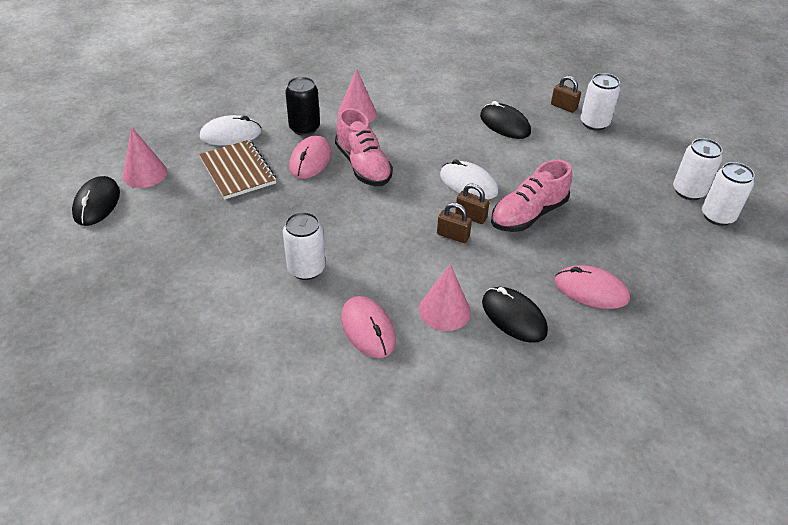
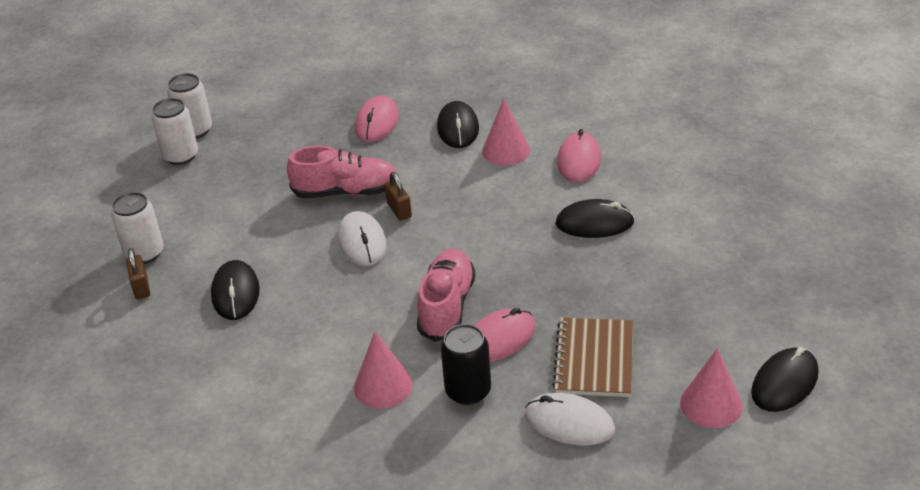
camera: 140 degrees left, 5 degrees down
(306, 269) = (594, 223): white can -> black mouse
(453, 235) = (435, 200): brown padlock -> none
(591, 290) = (377, 122): pink mouse -> pink mouse turned 45 degrees clockwise

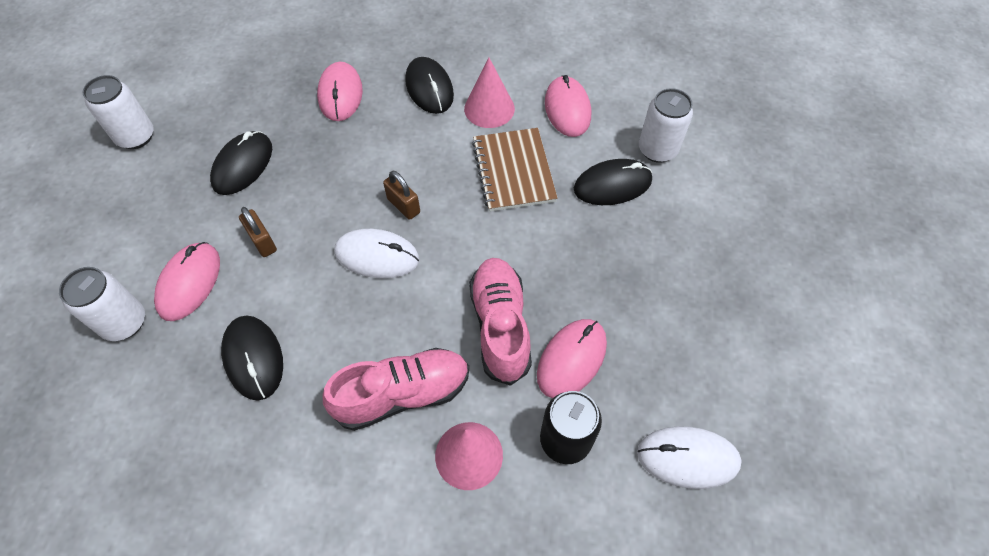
camera: 20 degrees left, 20 degrees up
(141, 287) = (134, 374): brown padlock -> brown padlock (262, 241)
(181, 156) = (129, 175): white can -> white can (657, 150)
(203, 236) = (189, 283): none -> pink mouse
(346, 192) = (337, 191): pink shoe -> pink shoe (403, 394)
(362, 242) = (377, 256): white mouse -> white mouse turned 45 degrees counterclockwise
(594, 359) = (680, 364): brown notebook -> brown notebook (513, 171)
(711, 404) = (818, 397): pink cone -> none
(784, 383) = (875, 351): black mouse -> black mouse (243, 165)

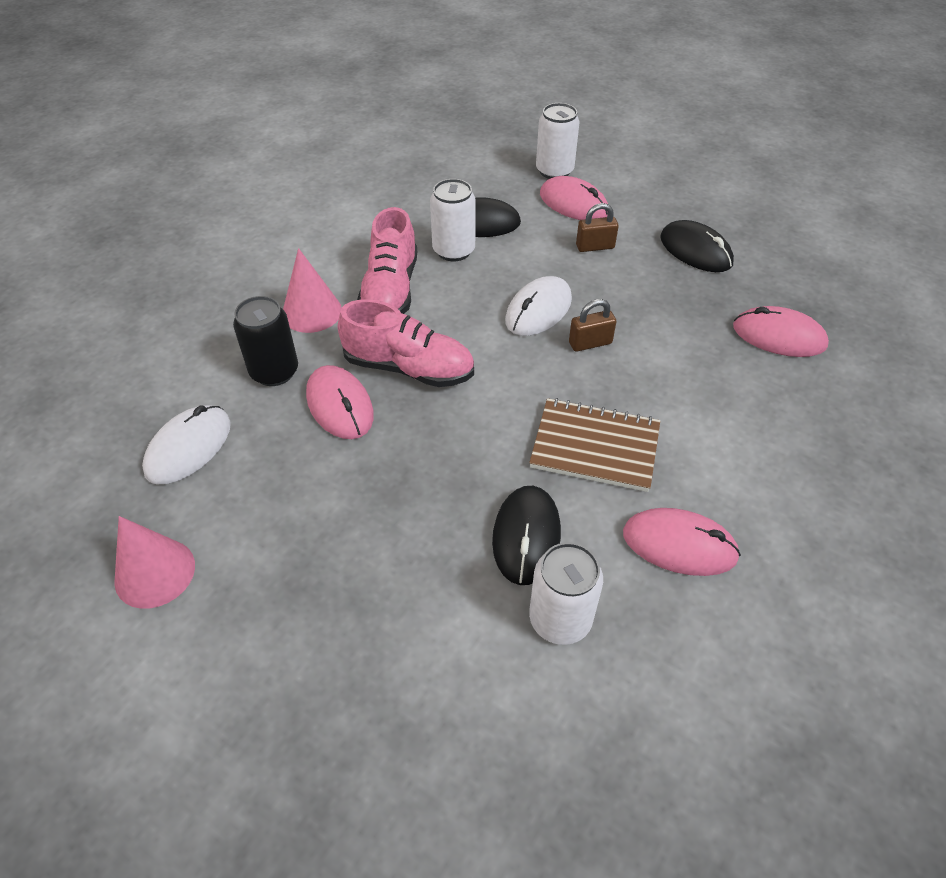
camera: 115 degrees right, 10 degrees down
(136, 137) = (760, 196): white can -> white can (453, 250)
(429, 88) = (766, 414): black mouse -> none
(489, 108) = (709, 460): pink cone -> pink cone (155, 572)

